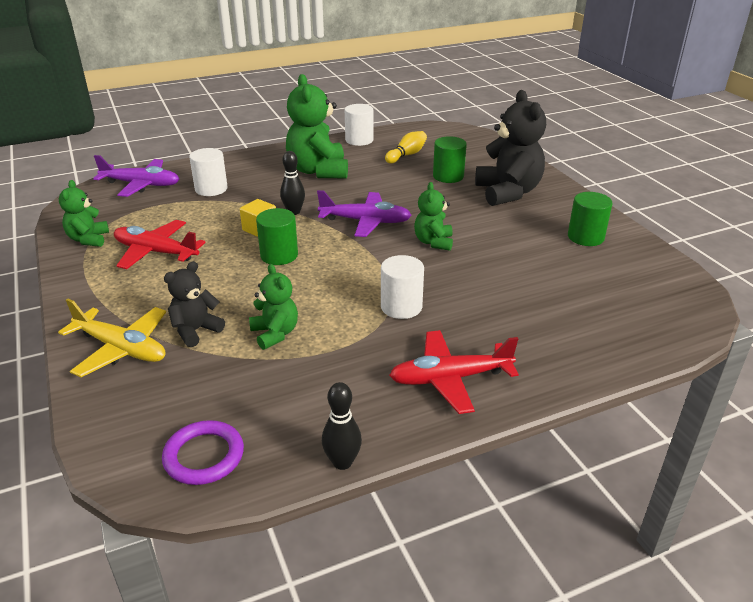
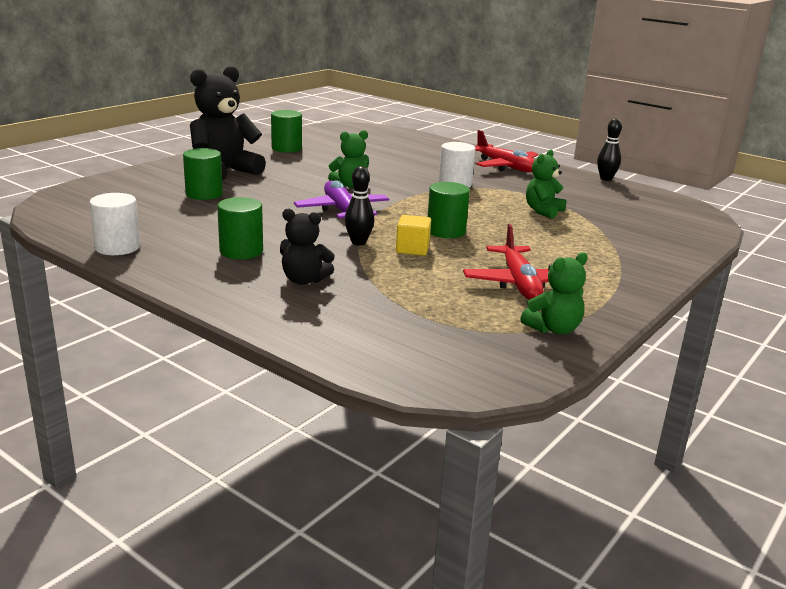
camera: 120 degrees left, 10 degrees down
(121, 349) = (645, 252): yellow plane -> none
(141, 185) = (392, 350): purple plane -> none
(196, 330) = (584, 235): black teddy bear -> black teddy bear (304, 280)
(204, 456) = (663, 205): purple ring -> none
(211, 189) = (353, 298): white cylinder -> none
(318, 171) = (241, 251): green teddy bear -> green cylinder
(407, 155) = (155, 217): yellow bowling pin -> none

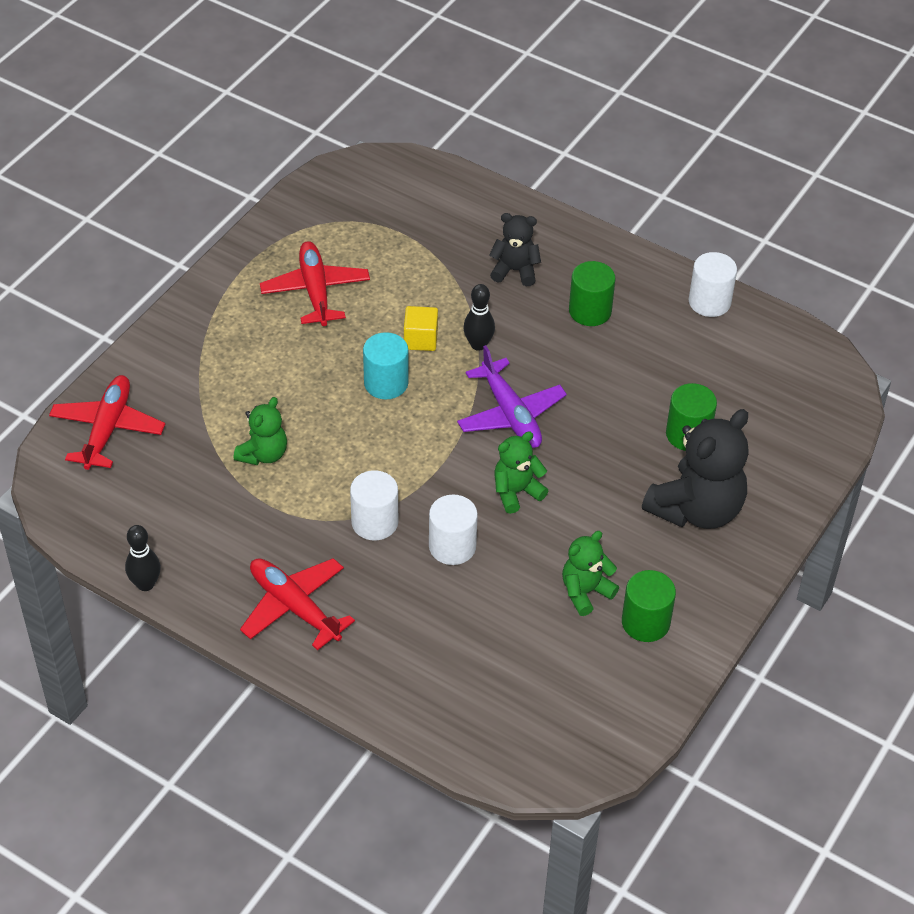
camera: 175 degrees right, 25 degrees up
(401, 174) = (452, 546): none -> white cylinder
(446, 231) = (386, 383): green cylinder -> turquoise cylinder
(553, 329) = (295, 229): green teddy bear -> green teddy bear (585, 592)
(676, 230) = (107, 429): none -> red plane

